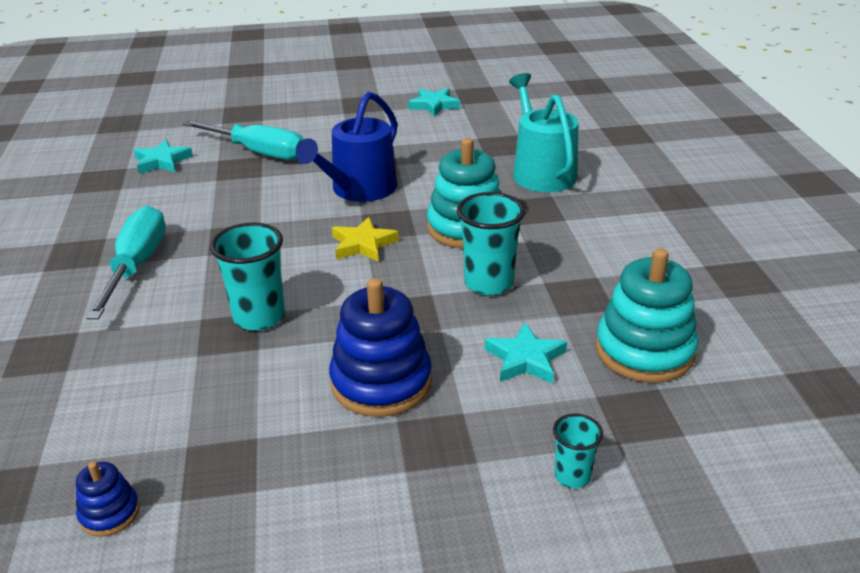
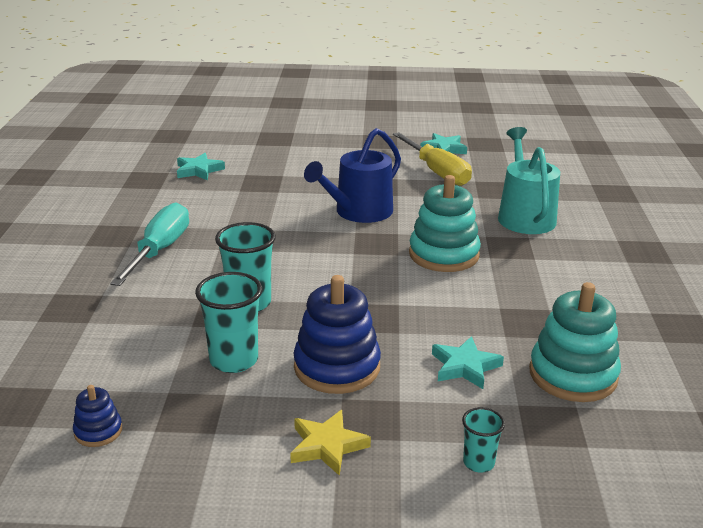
camera: 10 degrees right, 5 degrees down
(259, 152) = (281, 172): turquoise screwdriver -> none
(363, 244) = (350, 257): yellow star -> yellow star (327, 446)
(434, 133) = (437, 172): none -> yellow screwdriver
(489, 283) = (450, 302): turquoise cup -> turquoise cup (234, 360)

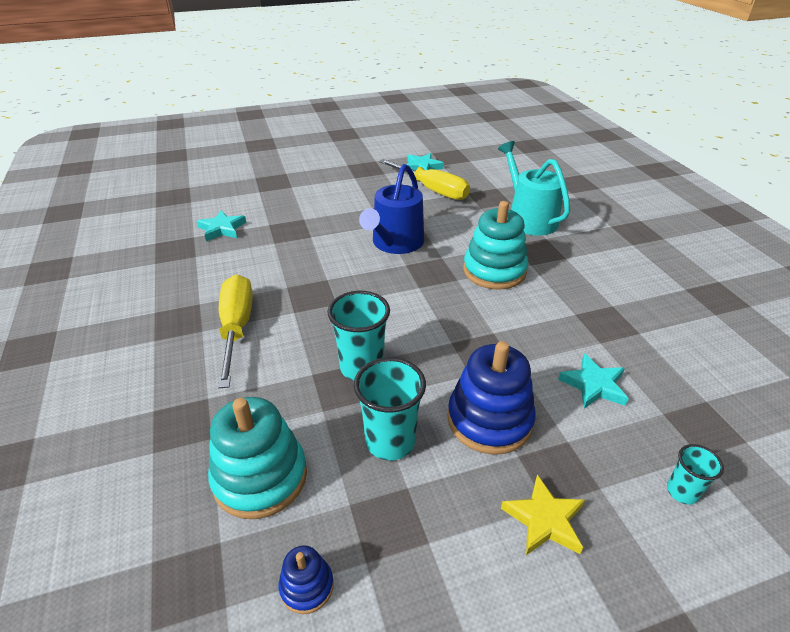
camera: 20 degrees left, 10 degrees up
(160, 250) = (237, 327): turquoise screwdriver -> yellow screwdriver
(573, 375) = (680, 368): turquoise stacking toy -> turquoise stacking toy (260, 477)

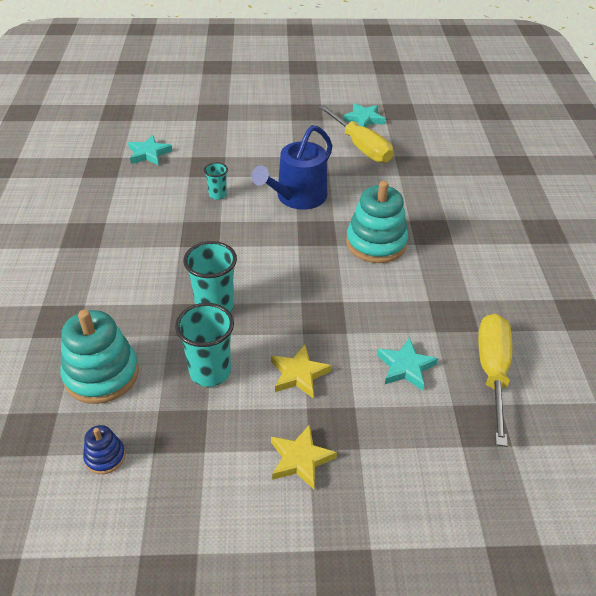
camera: 15 degrees right, 5 degrees up
(237, 327) = (128, 250): yellow screwdriver -> yellow screwdriver (492, 371)
(489, 420) = (298, 374): blue stacking toy -> yellow star
(529, 218) = (441, 195): turquoise watering can -> none
(682, 492) = (426, 469): turquoise cup -> turquoise cup (217, 195)

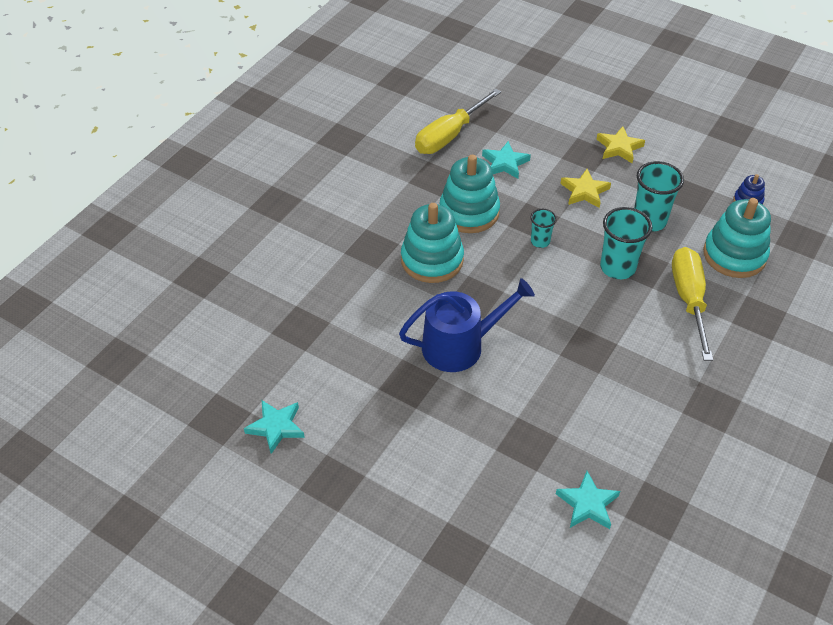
camera: 145 degrees left, 5 degrees up
(217, 195) = (541, 391): turquoise cup -> turquoise cup (540, 241)
(361, 147) = (328, 381): yellow screwdriver -> yellow screwdriver (688, 299)
(388, 297) = (469, 212): none -> turquoise stacking toy

